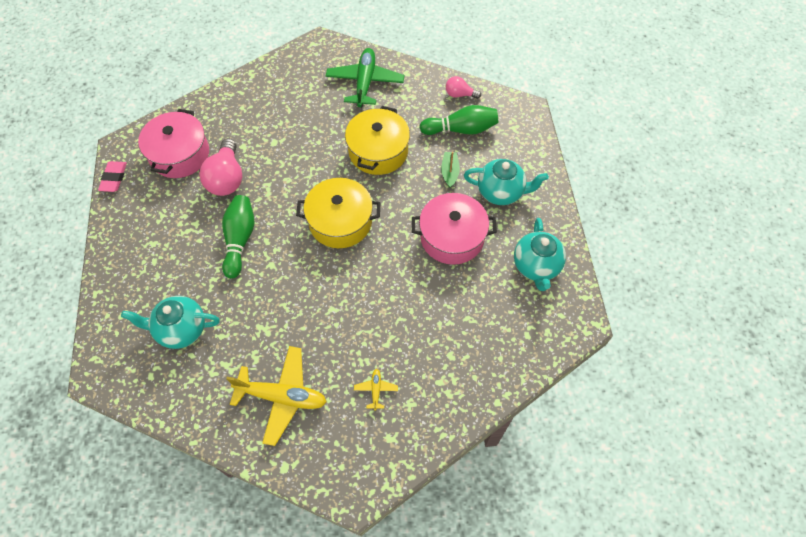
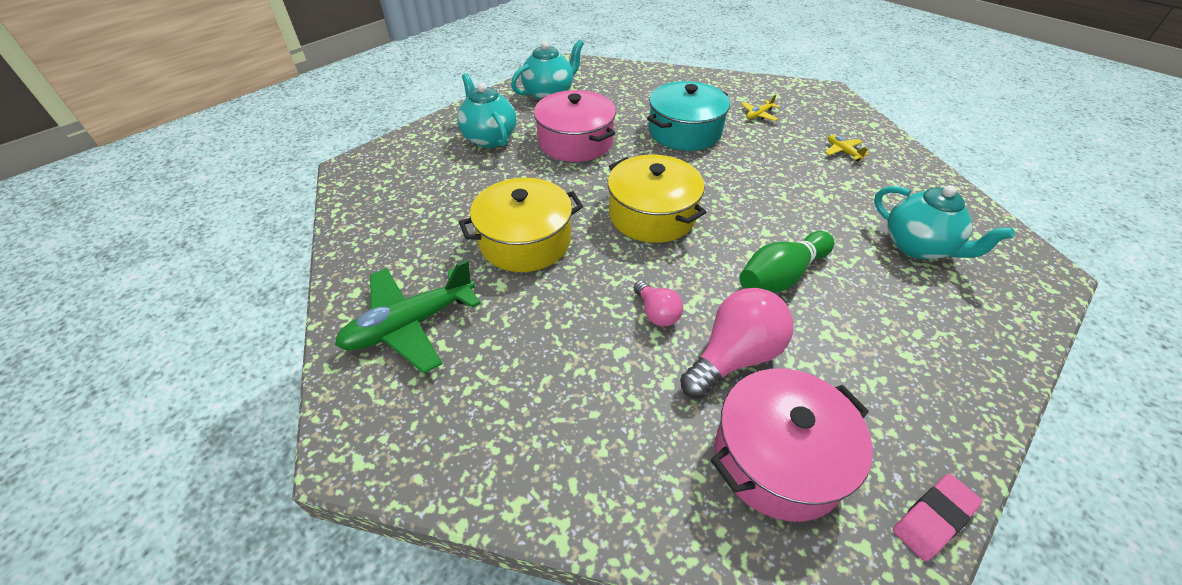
camera: 130 degrees left, 15 degrees down
(282, 397) = (842, 151): yellow plane -> yellow plane, size x0.44
(403, 314) = (684, 132): none -> turquoise pot
(450, 172) = (498, 177): green boat -> none
(459, 94) = (363, 224): pink light bulb -> pink light bulb (656, 313)
(461, 129) = (425, 197): green bowling pin -> none

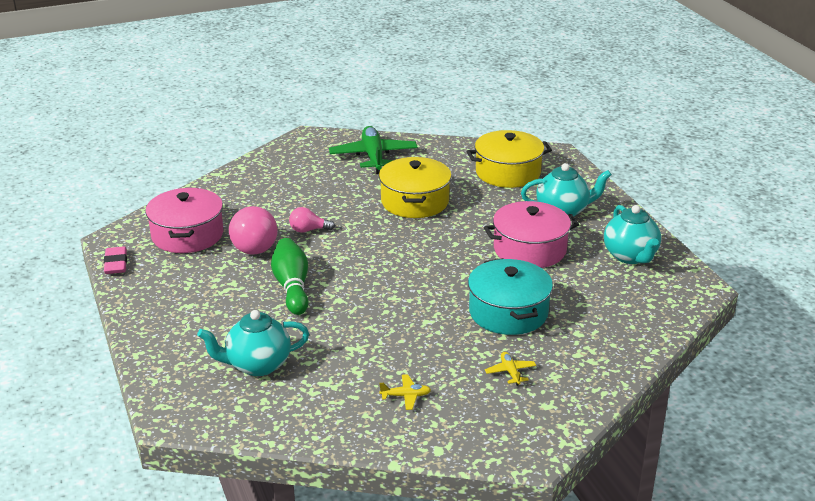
camera: 115 degrees right, 15 degrees down
(652, 215) = (401, 257): yellow pot -> yellow pot (508, 172)

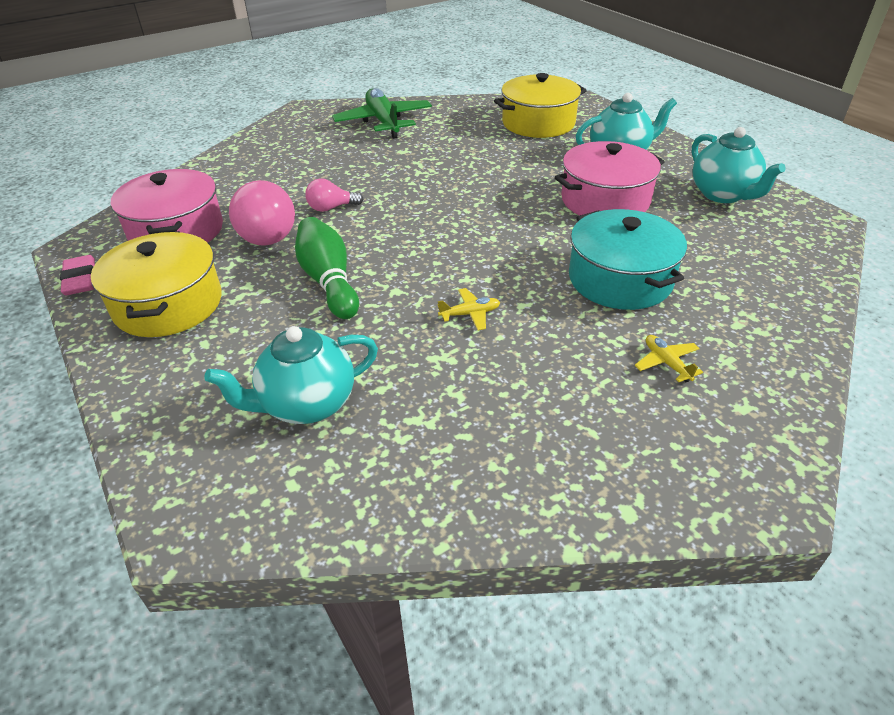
camera: 10 degrees left, 10 degrees up
(406, 396) = (540, 423): yellow plane -> yellow plane (470, 314)
(415, 201) = (448, 163): yellow pot -> yellow pot (168, 304)

